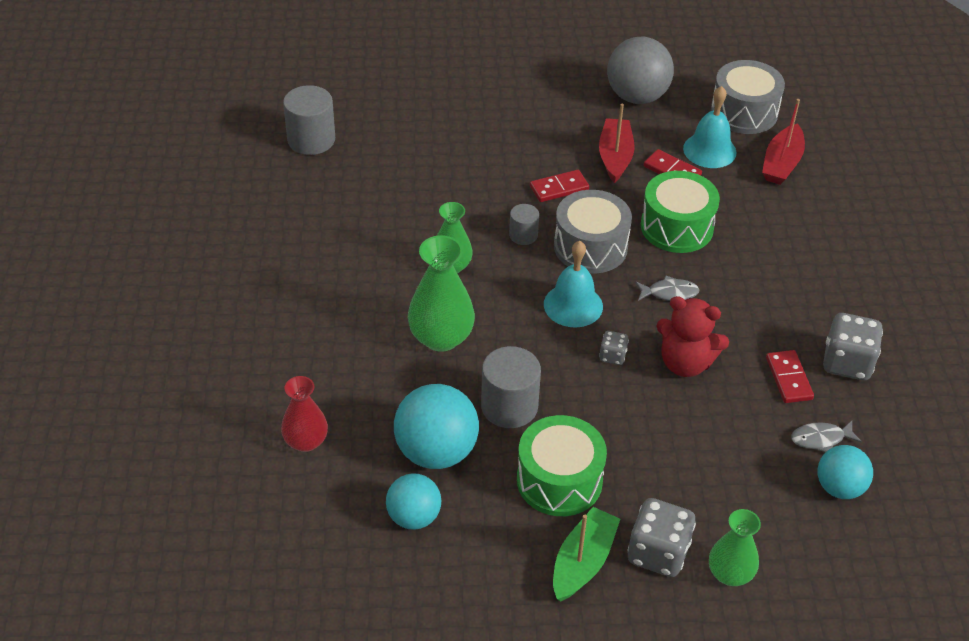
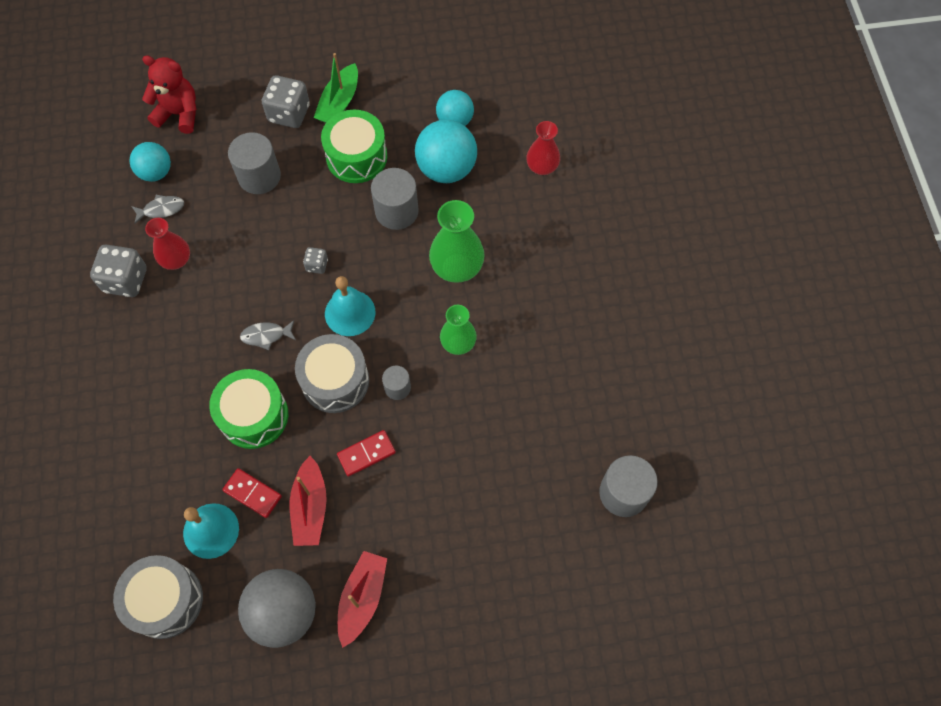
camera: 175 degrees right, 20 degrees up
(685, 363) = (258, 265): red teddy bear -> red teddy bear (179, 114)
(694, 468) = (259, 176): none -> grey cylinder
(730, 574) = (242, 105): green vase -> none
(781, 163) = (138, 519): red boat -> red boat (362, 598)
(789, 378) = (176, 260): red domino -> red vase

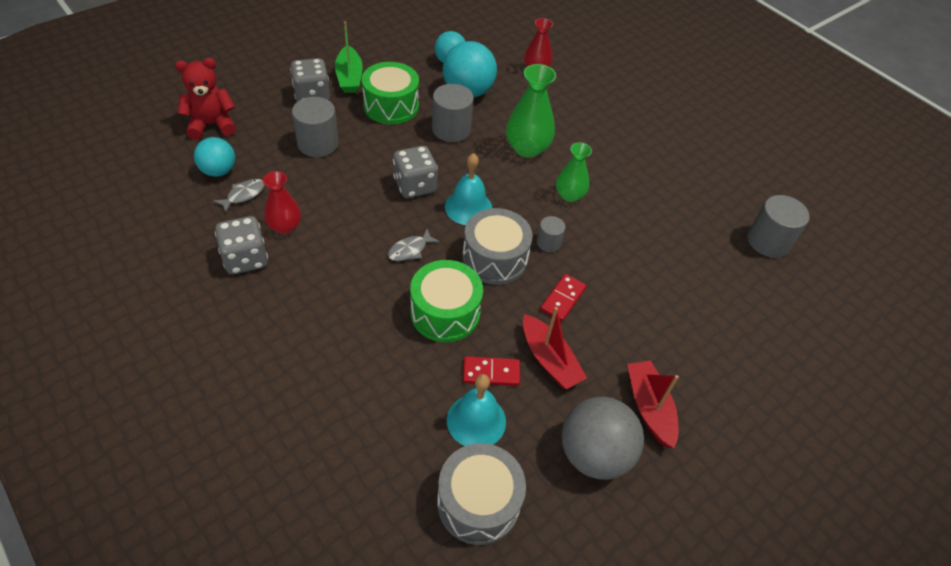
camera: 35 degrees left, 15 degrees down
(317, 265) = (415, 185): grey dice -> grey dice, size x1.94

